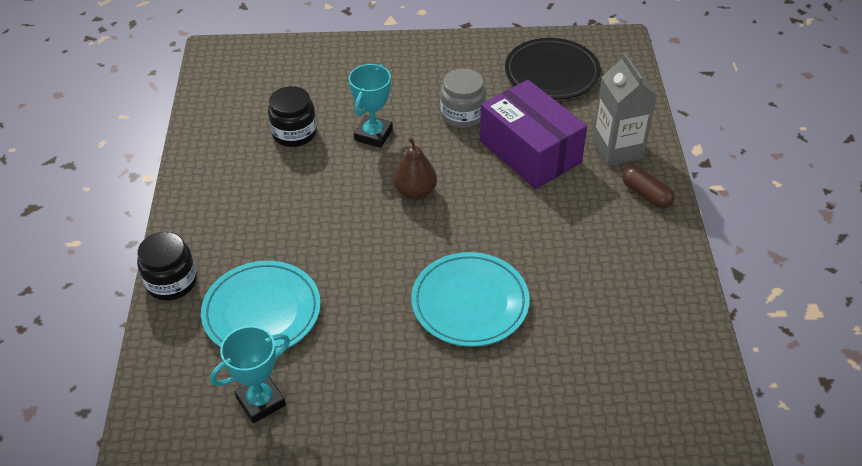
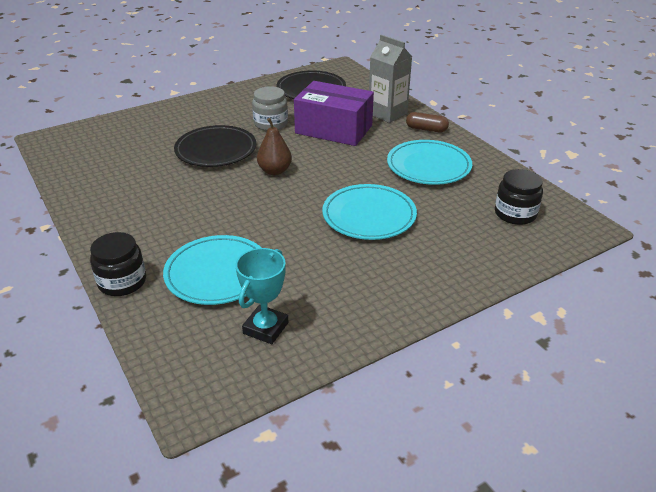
camera: 30 degrees left, 10 degrees down
(294, 133) = (153, 165): black jar -> black jar (515, 214)
(373, 135) = (216, 150): turquoise trophy -> black plate
(599, 257) = (428, 166): none -> turquoise plate

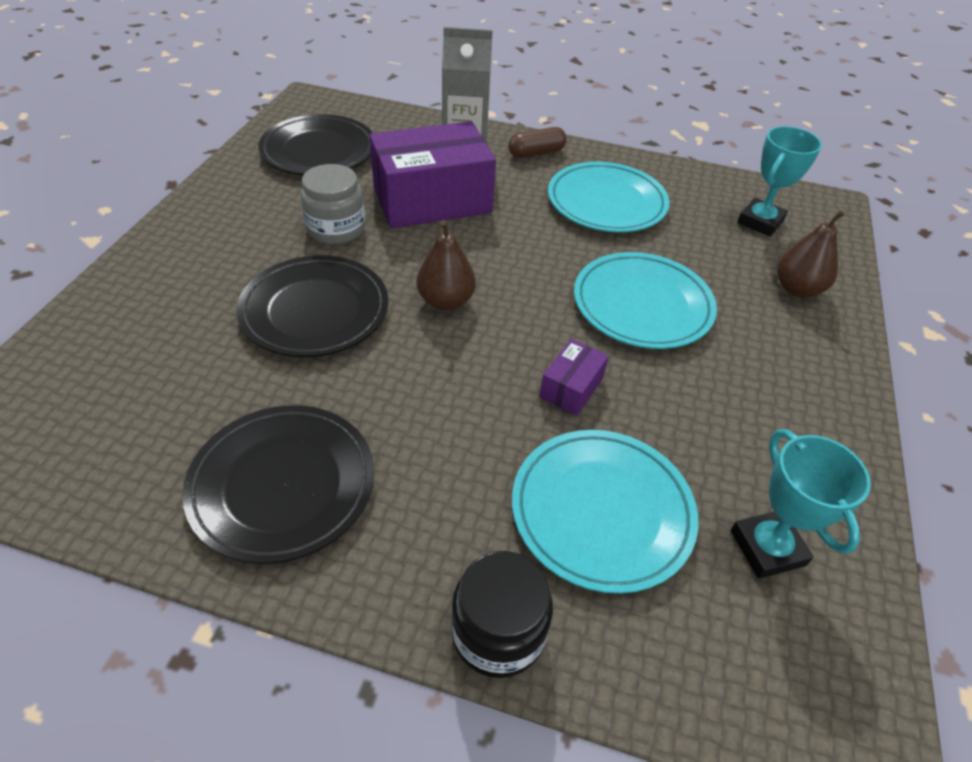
camera: 45 degrees left, 10 degrees up
(121, 199) = (283, 485): none -> black plate
(277, 228) = (571, 387): none -> purple box
(478, 252) = (797, 289): none -> brown pear
(515, 214) = (760, 222): black jar -> turquoise trophy

